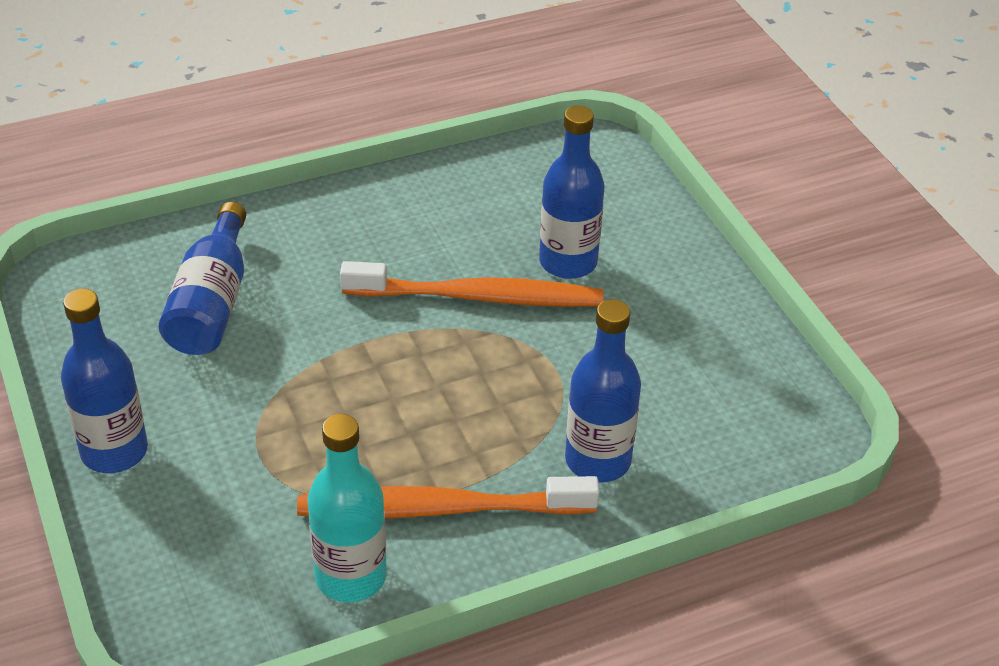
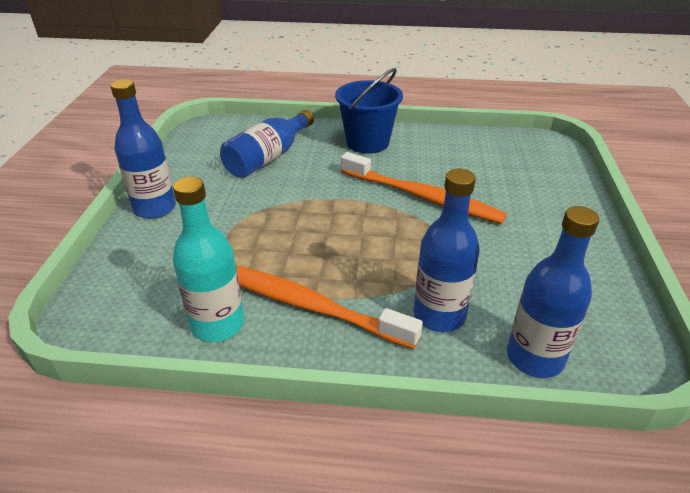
camera: 30 degrees right, 5 degrees down
(341, 225) = (367, 142): none -> blue bucket
(568, 262) = (493, 195): blue bottle -> blue bottle (534, 358)

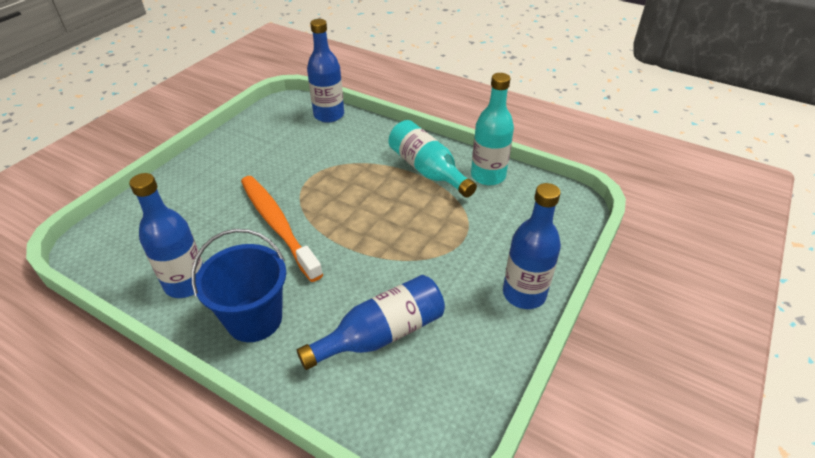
camera: 155 degrees left, 5 degrees up
(308, 305) = (427, 170): orange toothbrush -> turquoise bottle
(439, 315) = (355, 144): blue bottle -> blue bottle (186, 283)

